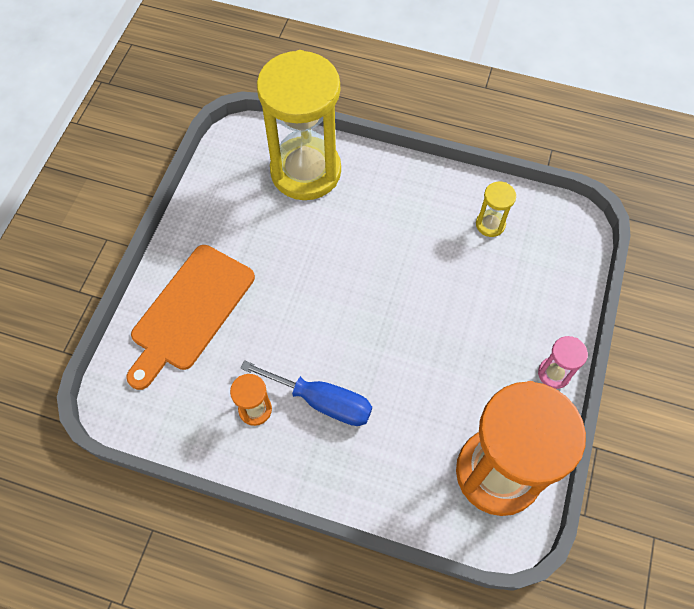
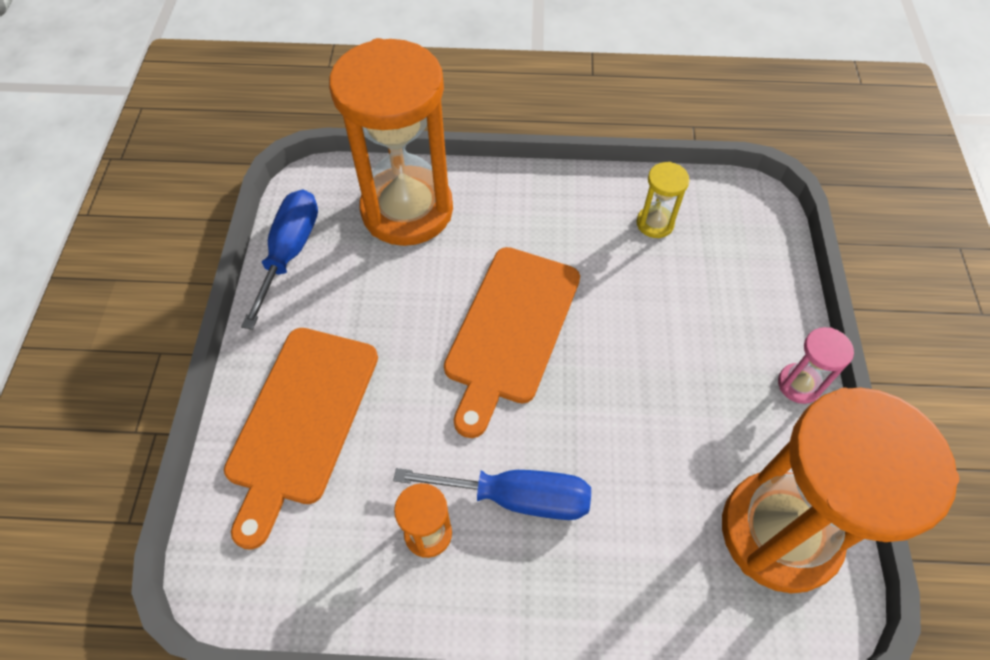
camera: 15 degrees left, 5 degrees down
(212, 185) = (290, 252): none -> blue screwdriver
(306, 171) = (407, 210): yellow hourglass -> orange hourglass
(354, 281) = (510, 330): none -> orange cutting board

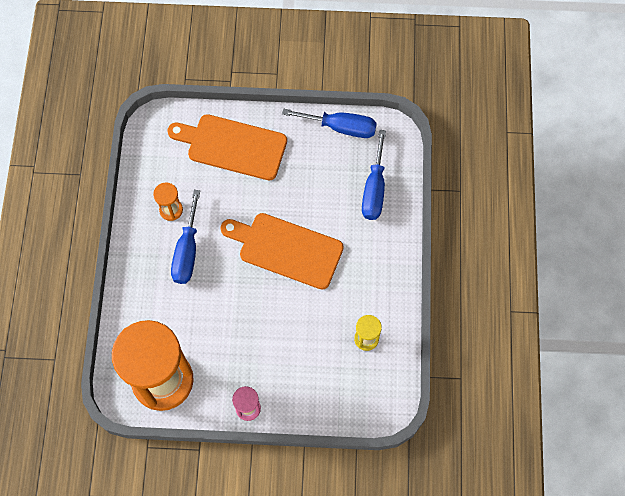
camera: 90 degrees right, 10 degrees up
(407, 210) = (374, 189): orange hourglass -> blue screwdriver

